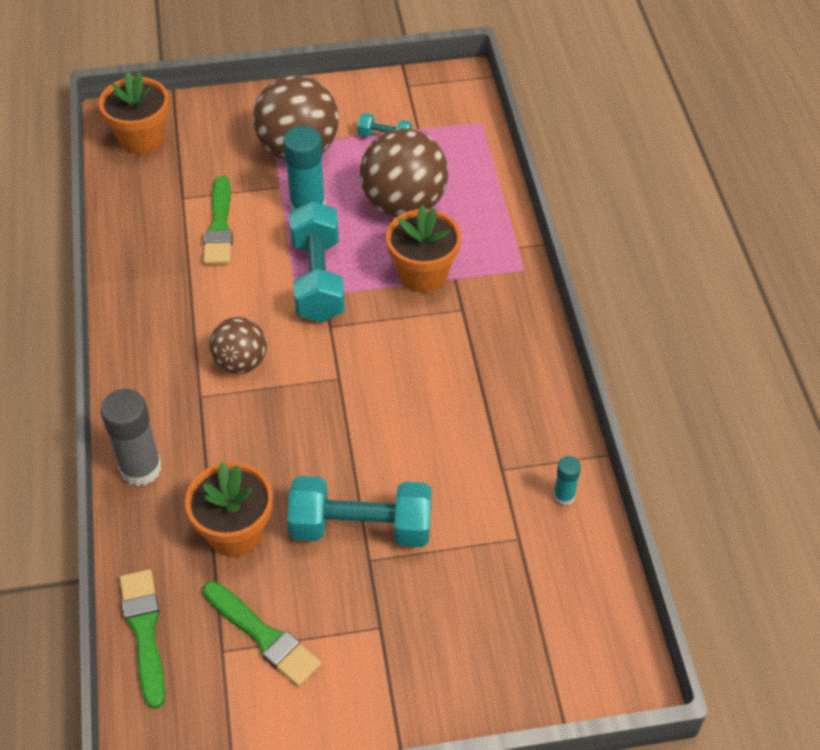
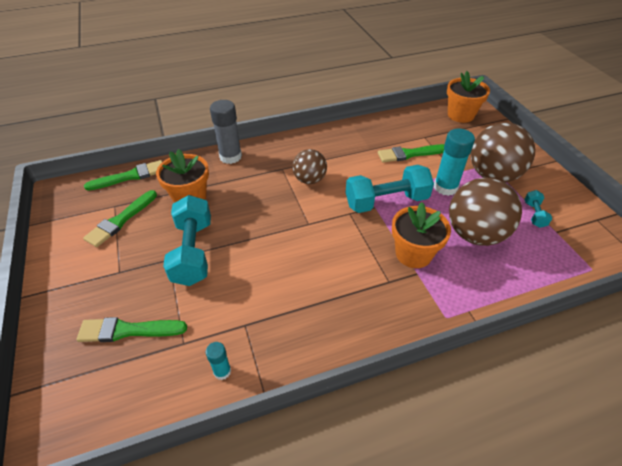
camera: 80 degrees right, 5 degrees down
(489, 605) = (128, 330): none -> green brush

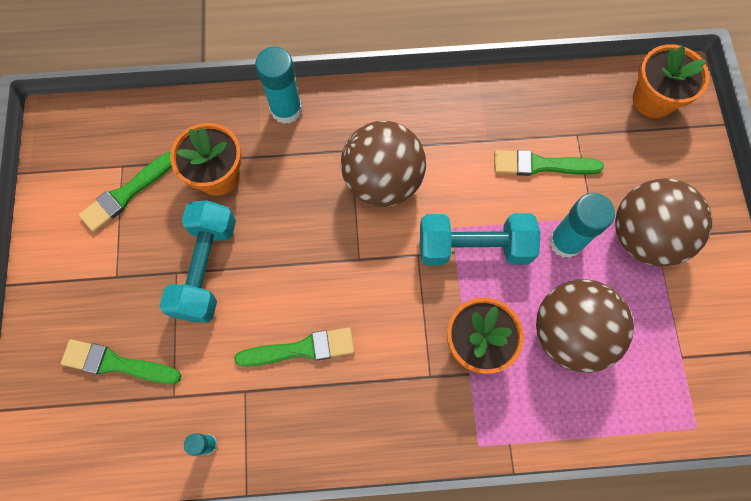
camera: 15 degrees right, 25 degrees up
(130, 176) = (147, 116): green brush -> green brush (301, 349)
(230, 157) = (286, 109): grey glue stick -> turquoise glue stick
(309, 180) = (382, 181): brown ball -> brown ball, size x1.69
(534, 214) = (667, 321): turquoise dumbbell -> none

